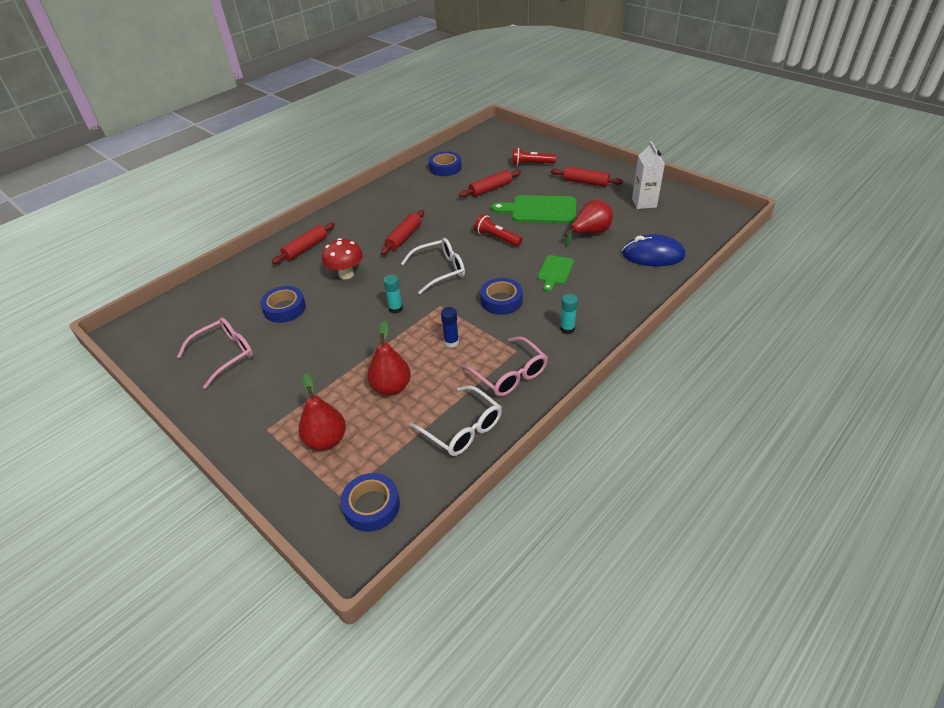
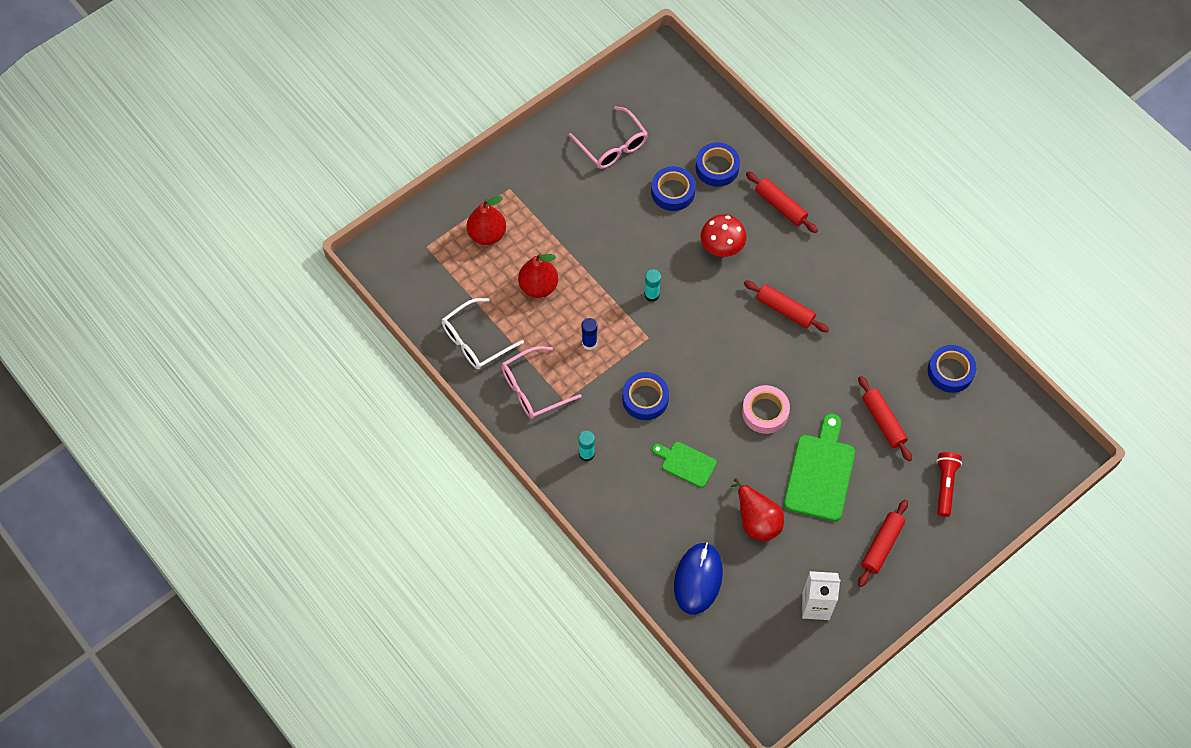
camera: 95 degrees right, 20 degrees up
(371, 506) = (413, 268): blue tape -> blue tape (717, 167)
(440, 270) = (711, 343): white glasses -> none
(497, 238) = (765, 412): red flashlight -> pink tape

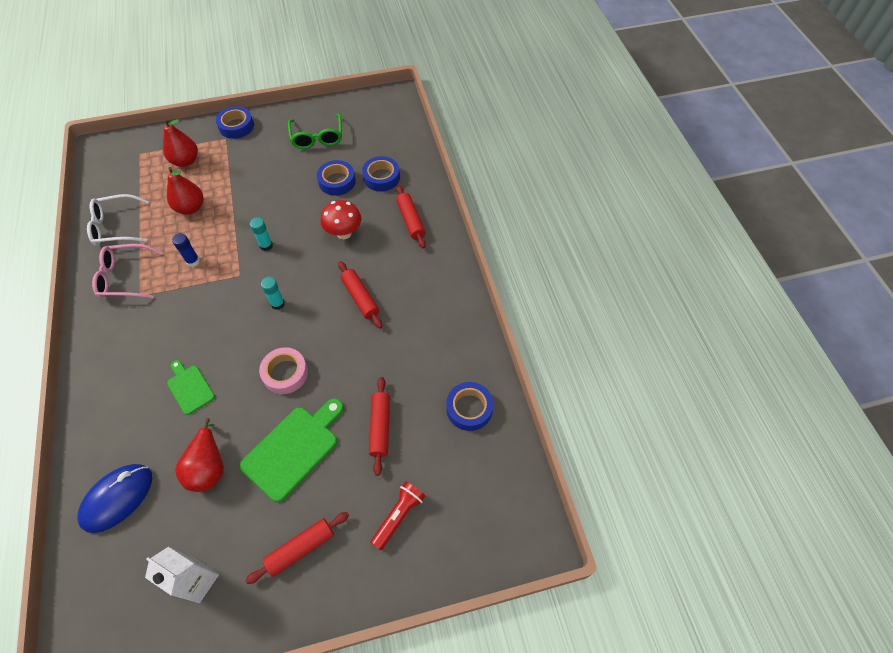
camera: 25 degrees right, 5 degrees down
(586, 454) = (120, 344): turquoise glue stick -> turquoise glue stick (277, 304)
(612, 146) = (317, 137): pink glasses -> green glasses
(645, 399) = (200, 320): blue tape -> blue tape (236, 126)

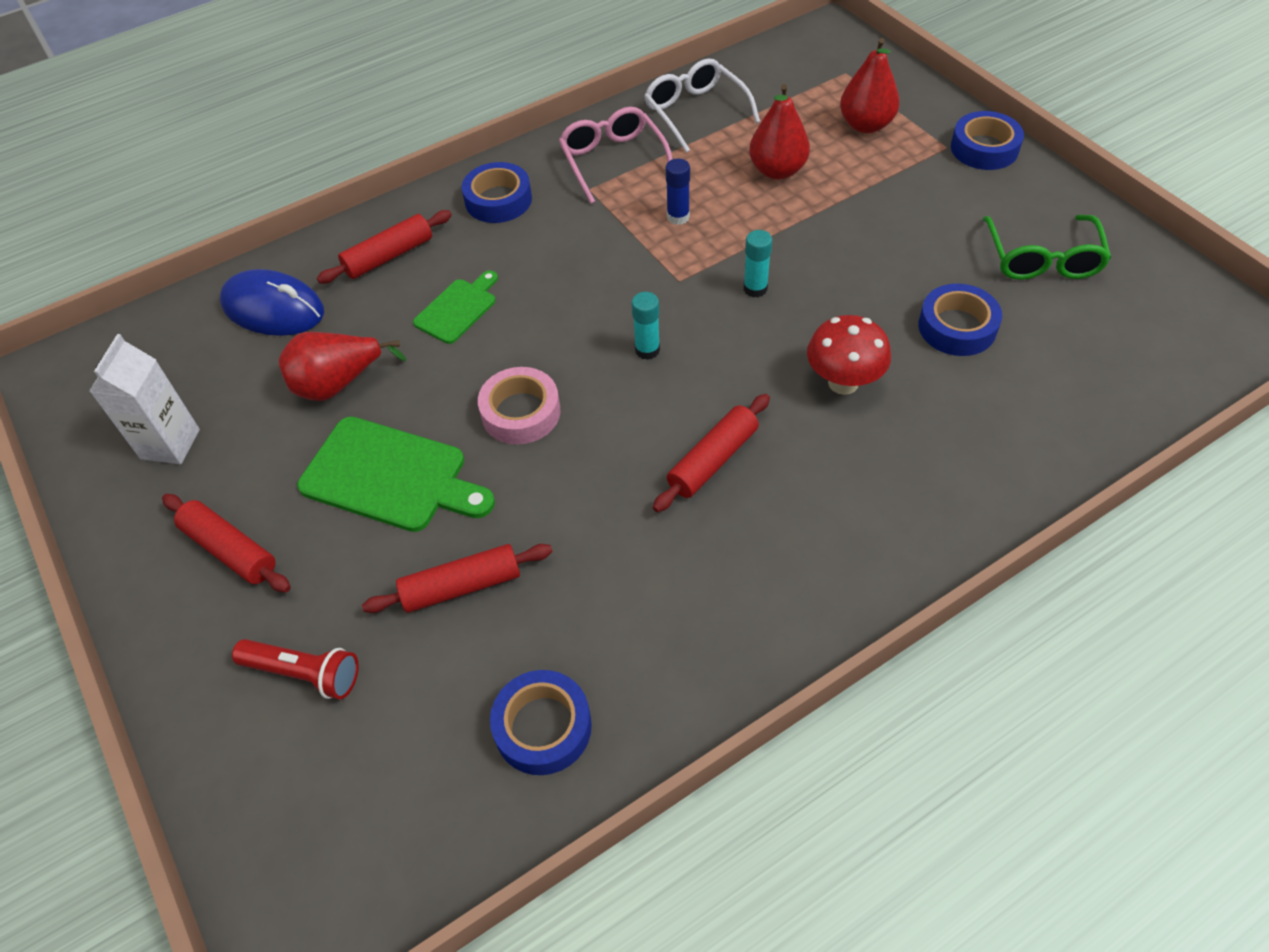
camera: 75 degrees right, 5 degrees down
(317, 137) = (1042, 259): green glasses -> green glasses turned 60 degrees counterclockwise
(381, 177) = (1015, 390): blue tape -> blue tape (498, 200)
(411, 220) = (937, 477): red rolling pin -> red rolling pin (389, 256)

